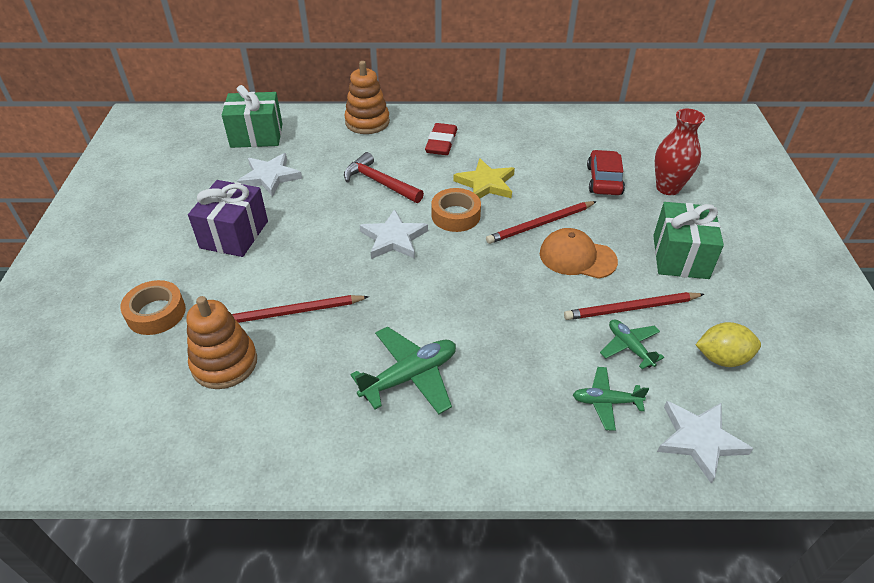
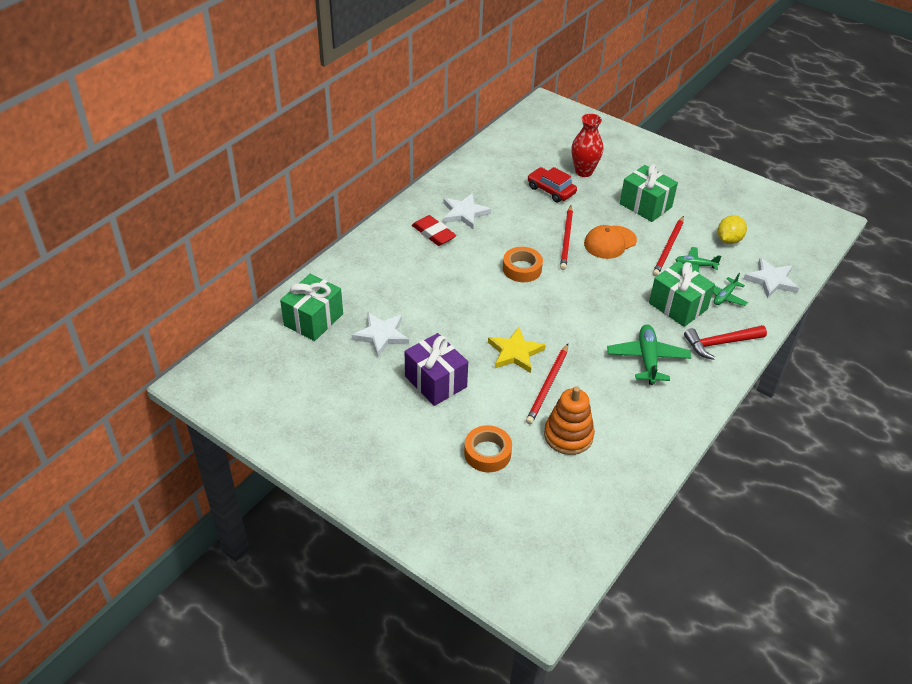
camera: 55 degrees left, 0 degrees up
(367, 122) = (364, 255): orange stacking toy -> none
(379, 182) = (449, 285): red hammer -> red hammer (720, 343)
(394, 238) = (518, 307): white star -> white star (464, 213)
(486, 184) = (502, 239): yellow star -> yellow star (515, 353)
(535, 363) = (678, 306): none -> green gift

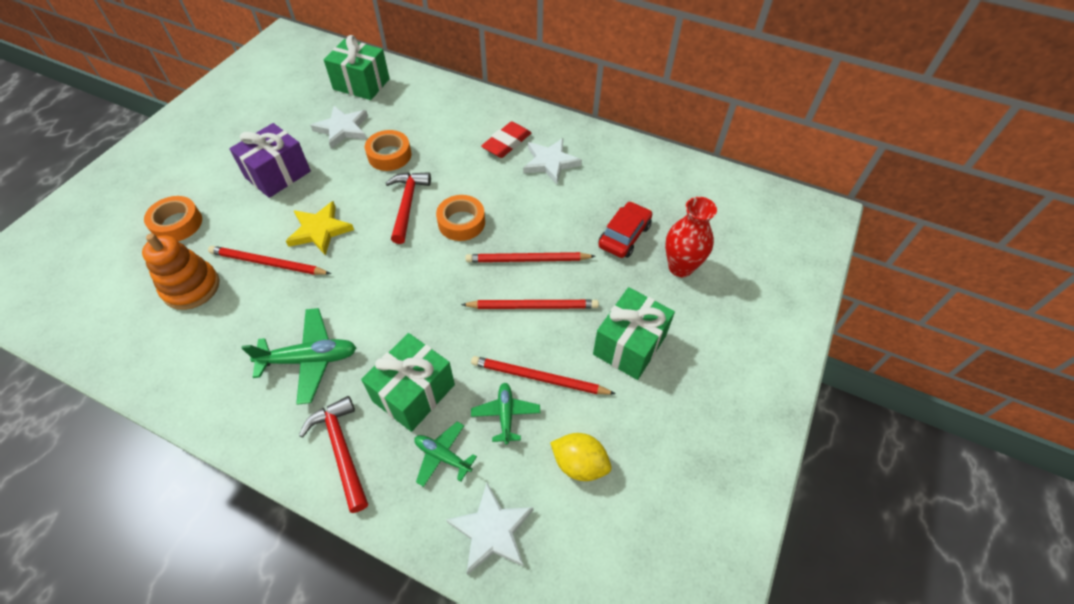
camera: 80 degrees right, 10 degrees up
(429, 305) = (389, 155): none -> orange tape
(495, 298) = (407, 204): none -> red hammer
(610, 242) = (533, 306): orange cap -> red pencil

